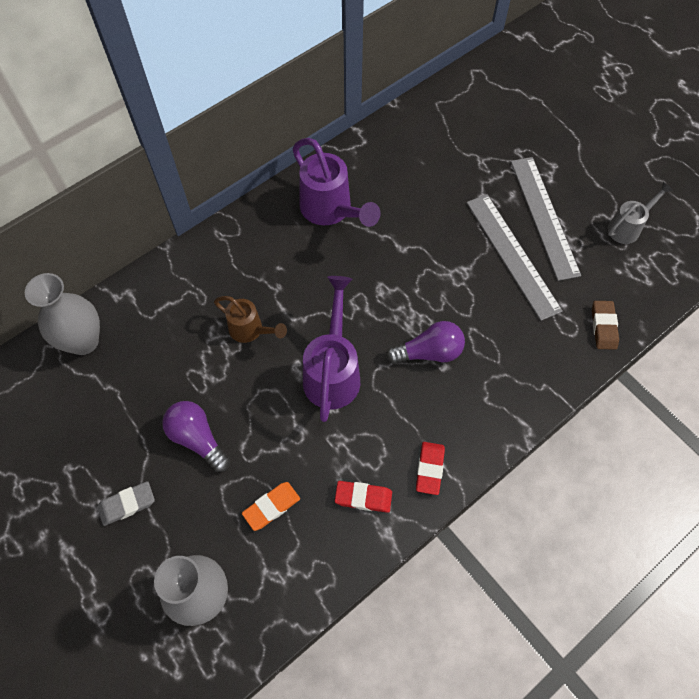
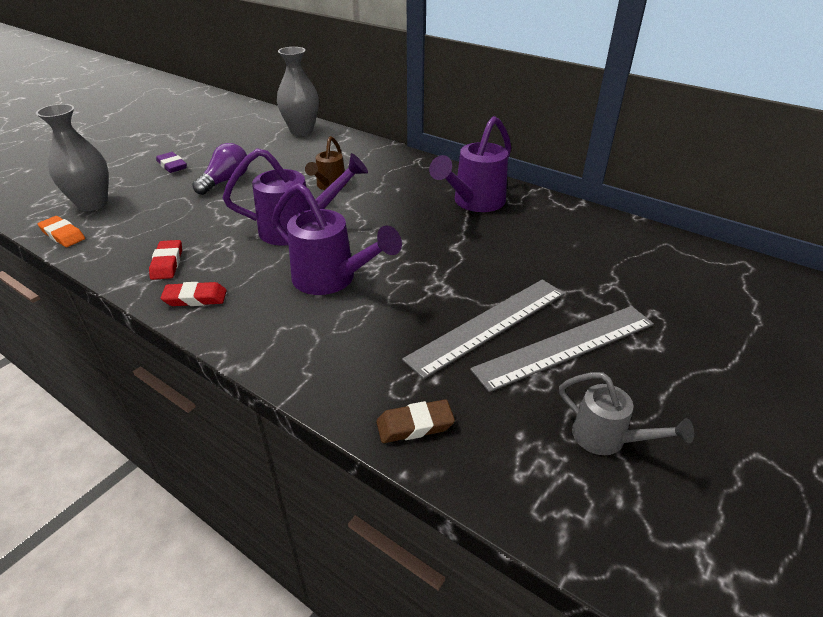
camera: 75 degrees right, 25 degrees down
(127, 504) = (172, 165): grey eraser -> purple eraser
(271, 507) = (163, 220): orange eraser -> orange eraser (63, 235)
(429, 352) = (332, 280): purple light bulb -> purple watering can

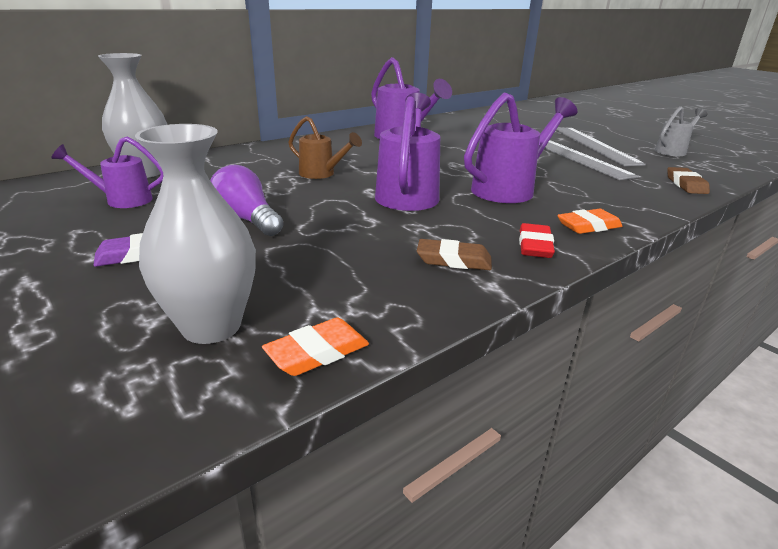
camera: 75 degrees left, 10 degrees down
(167, 263) = (453, 260): red eraser -> brown eraser
(243, 329) = (588, 226): none -> orange eraser
(249, 139) = (121, 200): none -> purple watering can

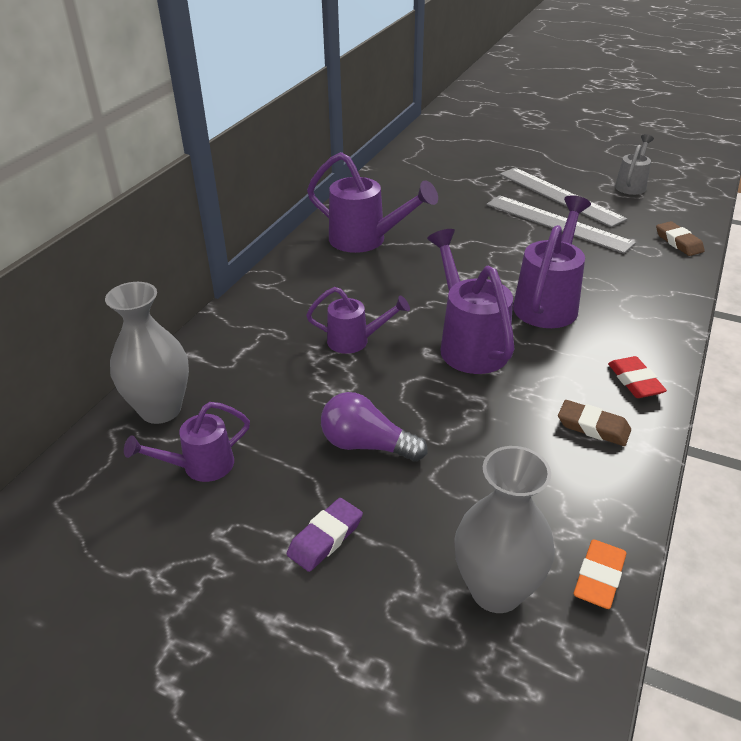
camera: 25 degrees left, 10 degrees up
(322, 174) = (355, 341): brown watering can -> purple watering can
(453, 260) = (593, 427): brown eraser -> brown eraser turned 45 degrees clockwise
(588, 226) = (652, 337): orange eraser -> none

